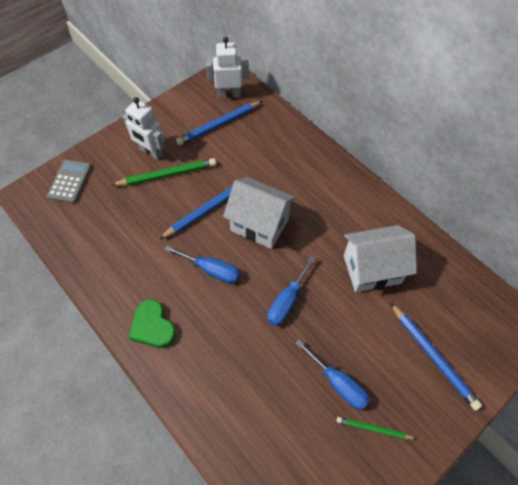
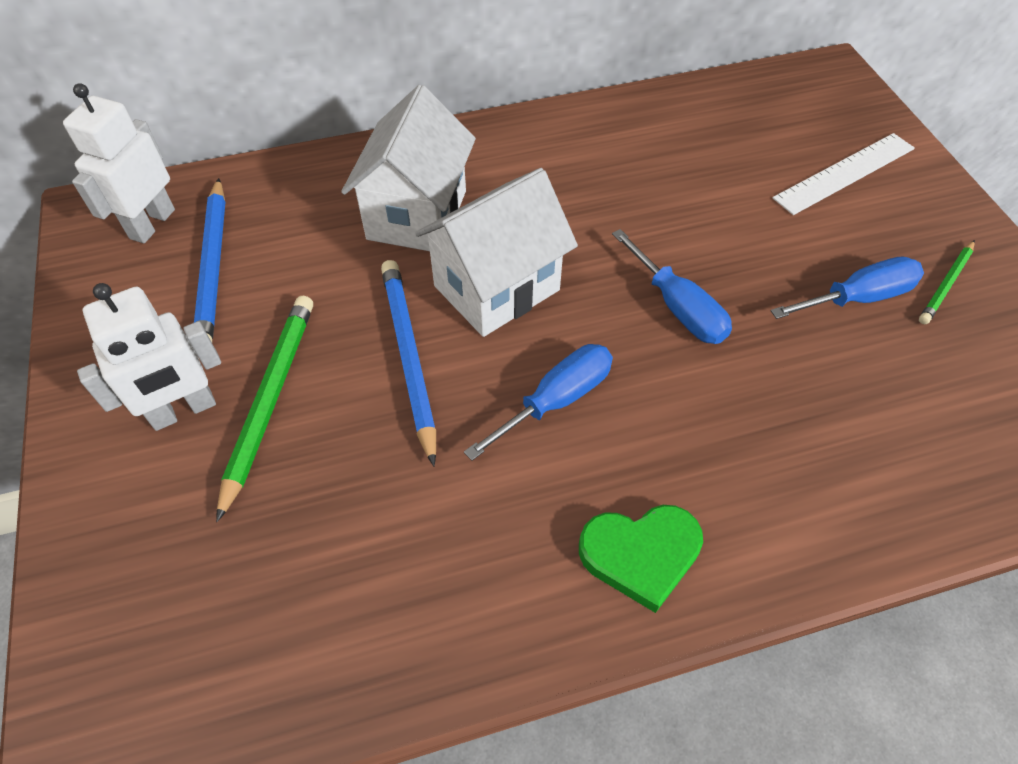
camera: 65 degrees left, 5 degrees down
(70, 181) = (126, 625): grey calculator -> none
(372, 269) = (668, 178): white house -> white house (417, 215)
(433, 356) = (844, 173): blue pencil -> white ruler

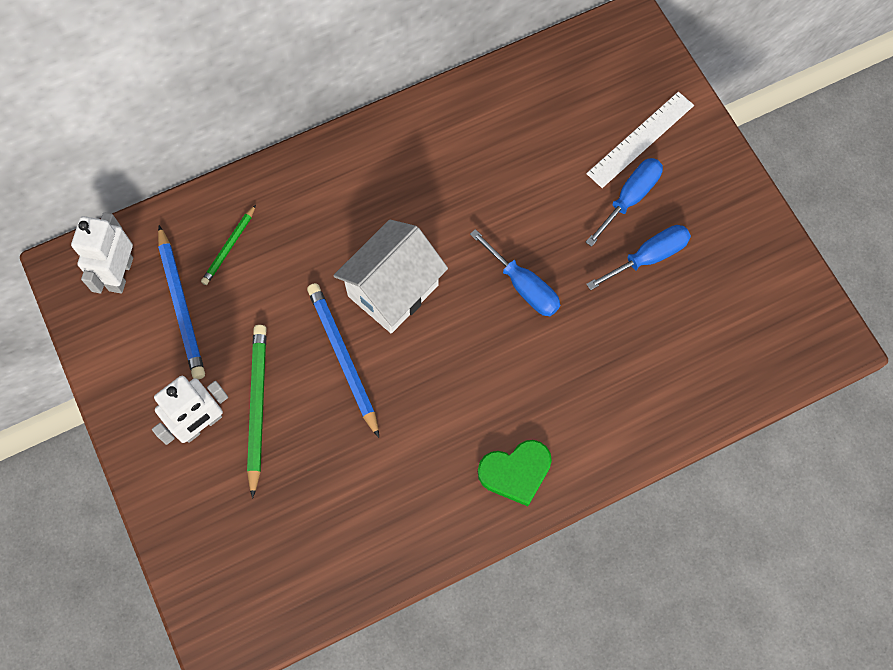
camera: 10 degrees left, 15 degrees up
(417, 215) = (321, 233): white house -> none
(556, 400) = (449, 375): blue screwdriver -> blue screwdriver (630, 198)
(946, 285) = (710, 235): green pencil -> green pencil (229, 247)

